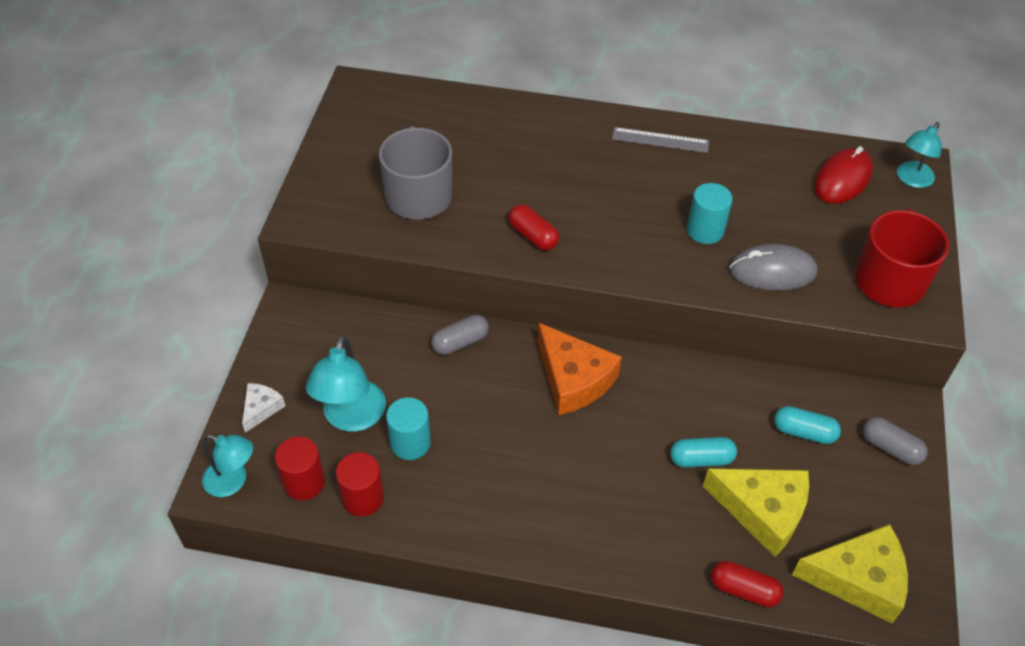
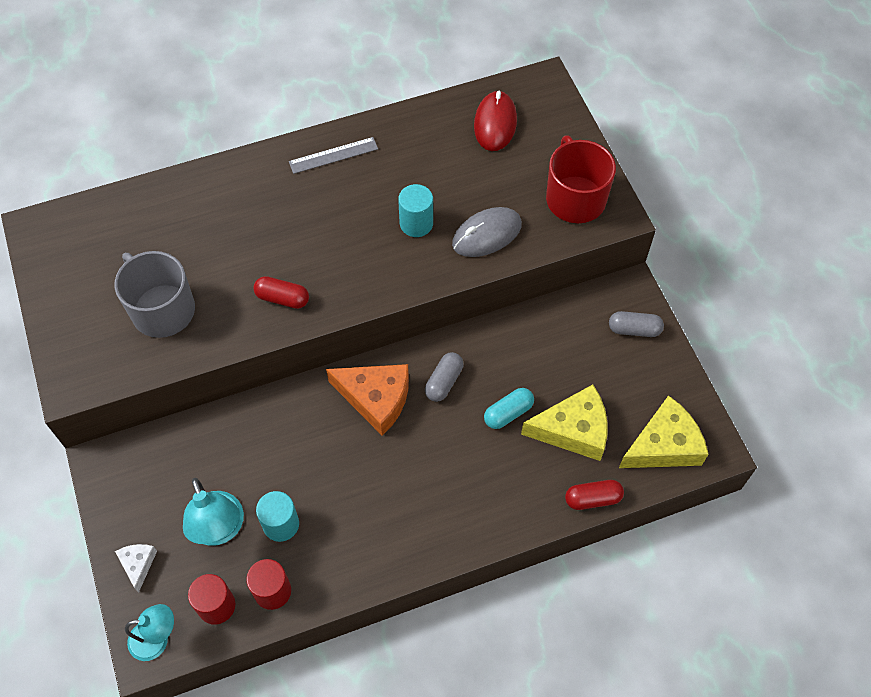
camera: 30 degrees left, 10 degrees up
(460, 342) = (267, 415): grey capsule -> grey capsule (444, 382)
(804, 432) = (568, 350): turquoise capsule -> none
(911, 179) = (546, 98): turquoise lamp -> none

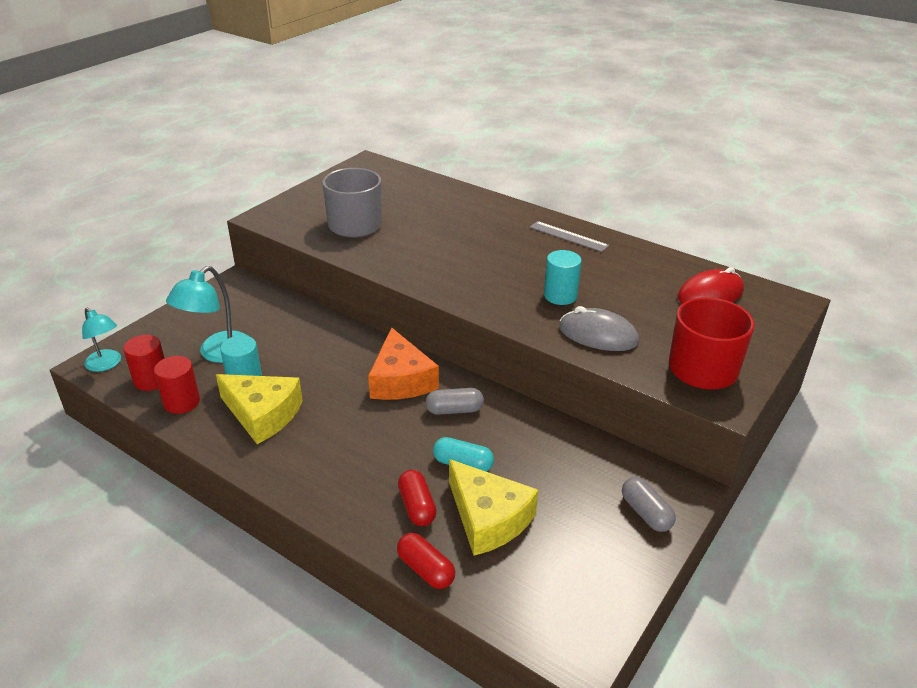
camera: 55 degrees right, 25 degrees down
(138, 564) = (164, 330): white cheese -> none
(282, 298) = (418, 265): red capsule -> red capsule (417, 507)
(663, 445) = (540, 601): yellow cheese -> yellow cheese (262, 414)

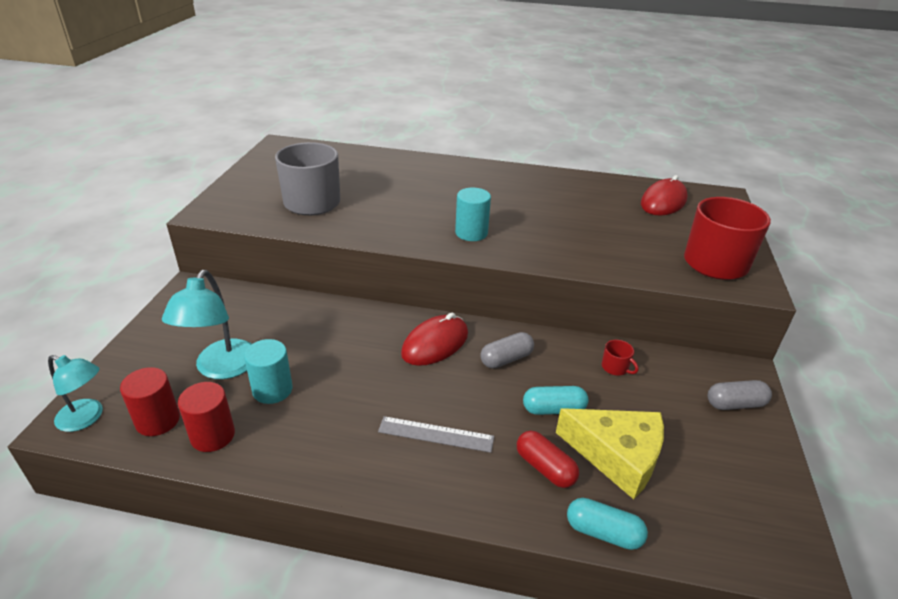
camera: 25 degrees left, 0 degrees up
(262, 414) = (317, 421): yellow cheese -> none
(401, 380) = (435, 344): orange cheese -> red mouse
(425, 569) = (603, 532): red capsule -> turquoise capsule
(552, 446) = (615, 367): none -> red mug
(560, 296) = (552, 228): turquoise cylinder -> turquoise cylinder (471, 233)
(568, 236) = (514, 177): grey ruler -> grey ruler (436, 434)
(598, 335) = (611, 254): grey mouse -> none
(646, 513) = (735, 404): grey capsule -> grey capsule turned 45 degrees counterclockwise

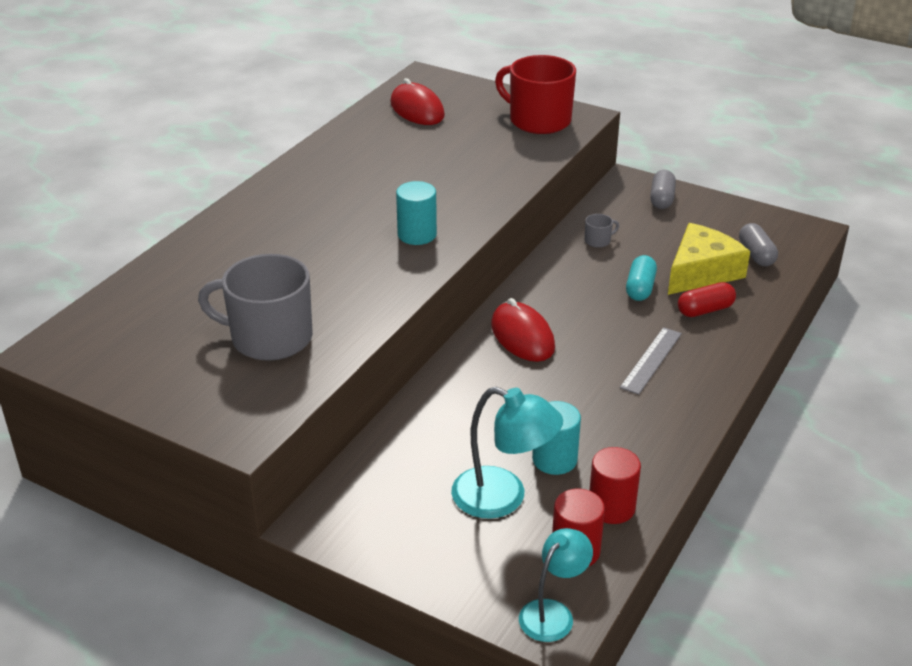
camera: 70 degrees left, 0 degrees up
(506, 359) = (563, 297): grey capsule -> grey capsule (756, 255)
(603, 532) = (772, 300): turquoise capsule -> none
(615, 367) = (598, 241): red mug -> grey mug

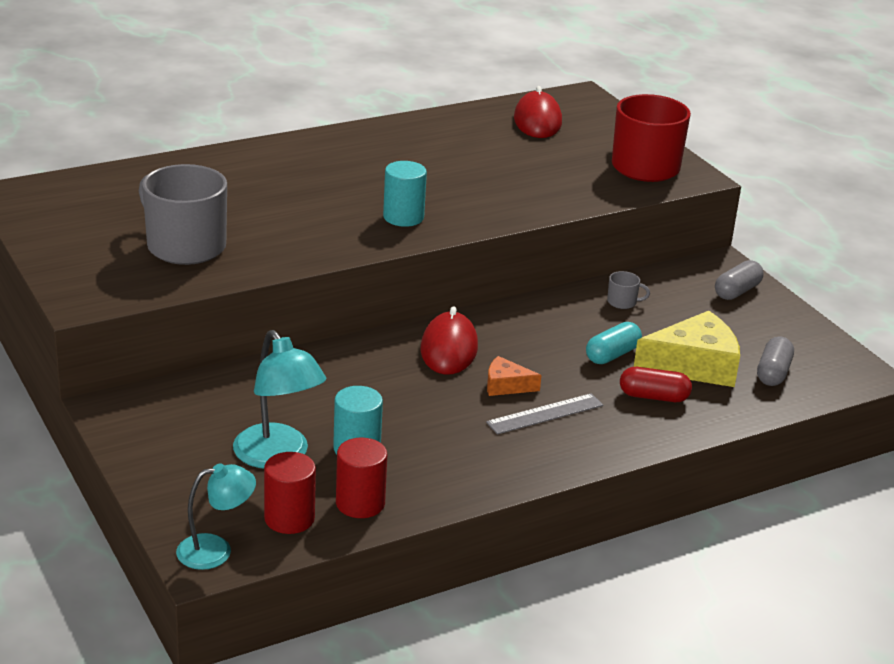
camera: 30 degrees right, 5 degrees down
(598, 349) = (506, 385): none -> orange cheese

